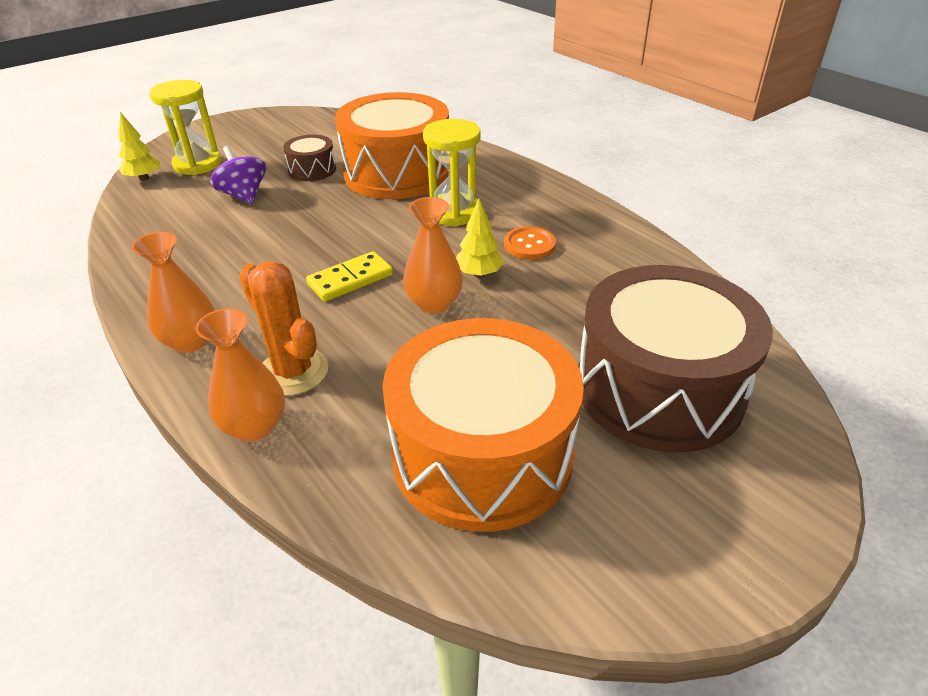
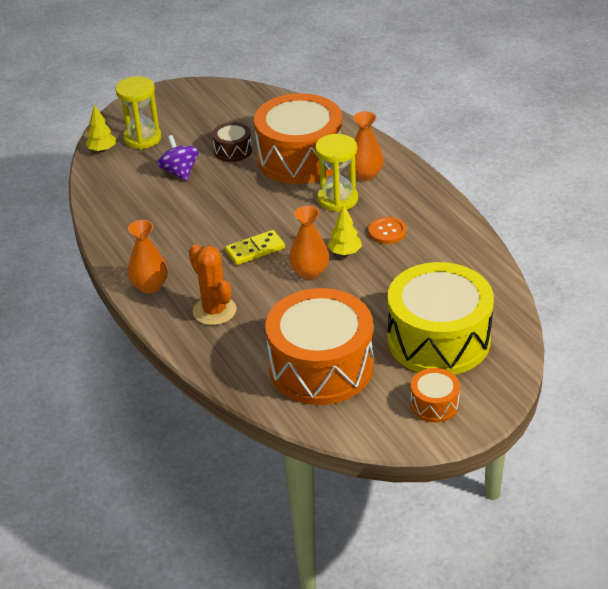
camera: 10 degrees right, 0 degrees up
(255, 426) = (191, 341): orange vase -> orange vase (365, 174)
(659, 389) = (438, 339): brown drum -> yellow drum
(700, 509) = (434, 404): none -> orange drum

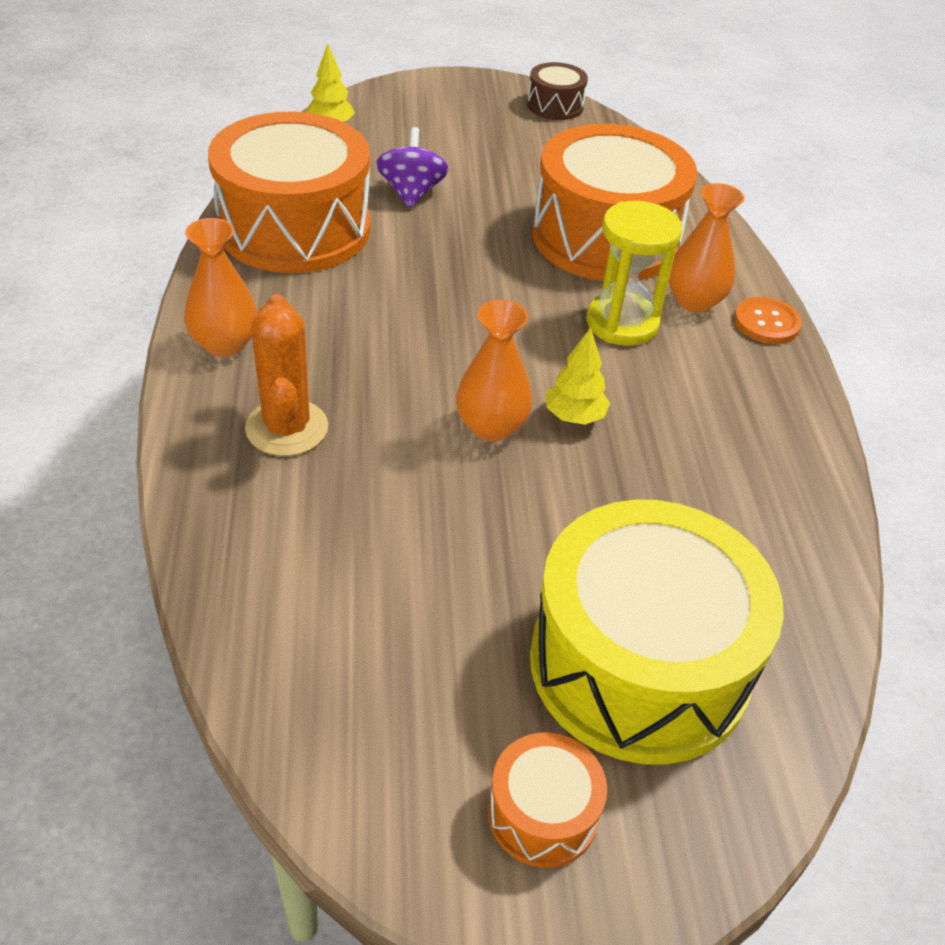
camera: 20 degrees right, 5 degrees up
(142, 138) = (397, 130): yellow hourglass -> none
(233, 150) = (512, 191): brown drum -> brown drum (555, 106)
(255, 250) = (431, 352): yellow domino -> none
(321, 367) = (382, 618): orange drum -> orange drum (294, 228)
(387, 232) = (670, 410): orange button -> orange button (766, 323)

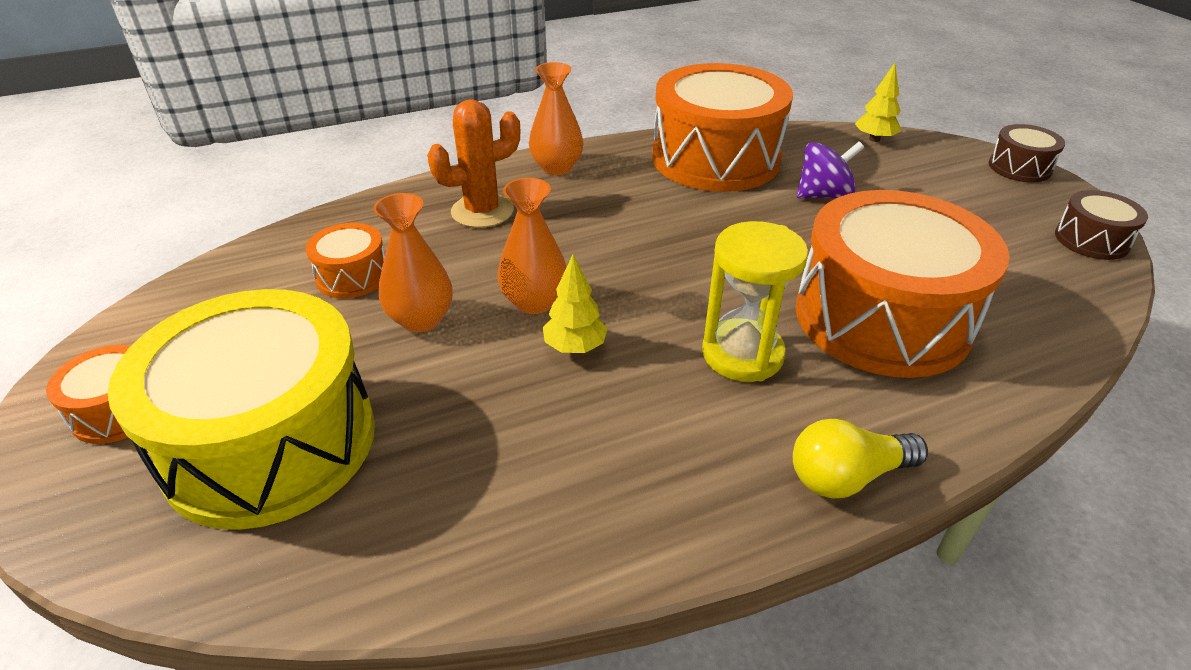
camera: 75 degrees right, 5 degrees down
(366, 567) = (352, 276): none -> orange drum
(435, 83) = (1019, 167): none -> brown drum
(694, 301) = (831, 404): orange vase -> orange vase (421, 319)
(766, 323) = (847, 476): orange button -> yellow light bulb

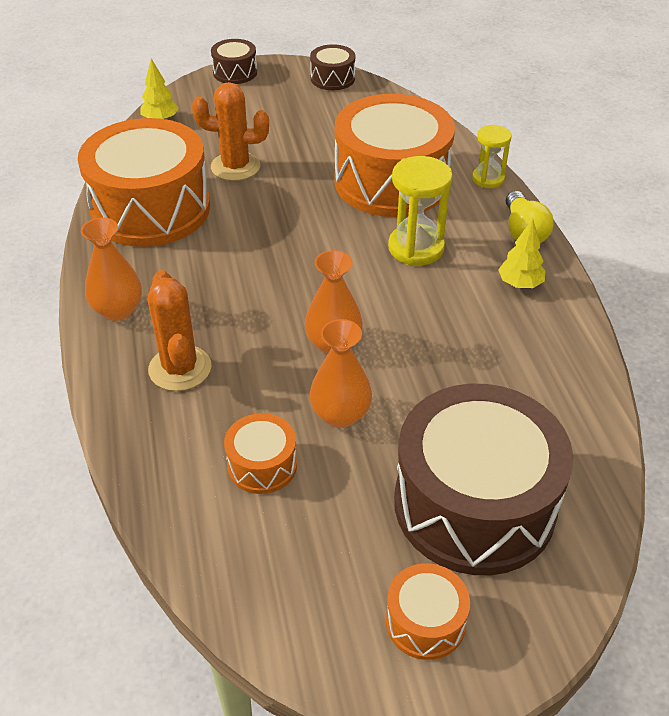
camera: 80 degrees left, 5 degrees up
(270, 442) = (474, 504): yellow drum -> brown drum
(575, 347) = (393, 326): yellow tree -> yellow tree (520, 284)
(823, 195) = (235, 167): purple spinning top -> orange cactus
(966, 423) = (488, 179): none -> yellow hourglass

